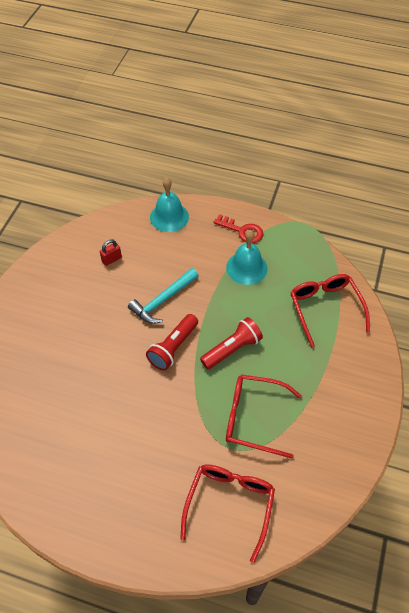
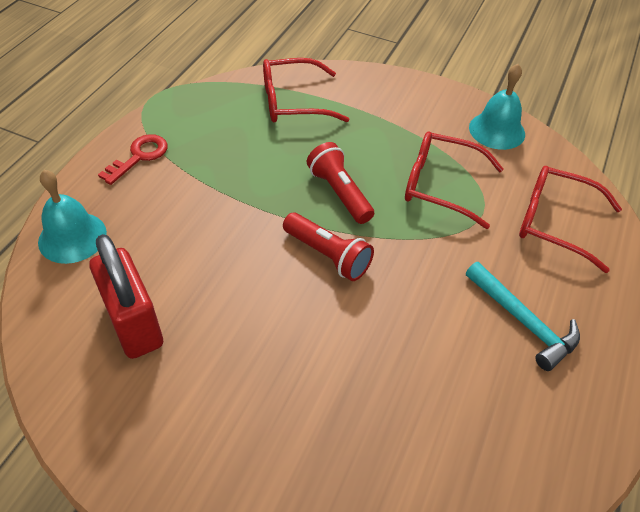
camera: 85 degrees left, 5 degrees down
(111, 259) = (134, 324): red padlock -> red padlock, size x2.34
(163, 300) = (240, 260): turquoise hammer -> turquoise hammer (523, 321)
(246, 268) = (208, 161): turquoise bell -> turquoise bell (497, 130)
(254, 418) = (441, 185): red glasses -> red glasses turned 90 degrees clockwise

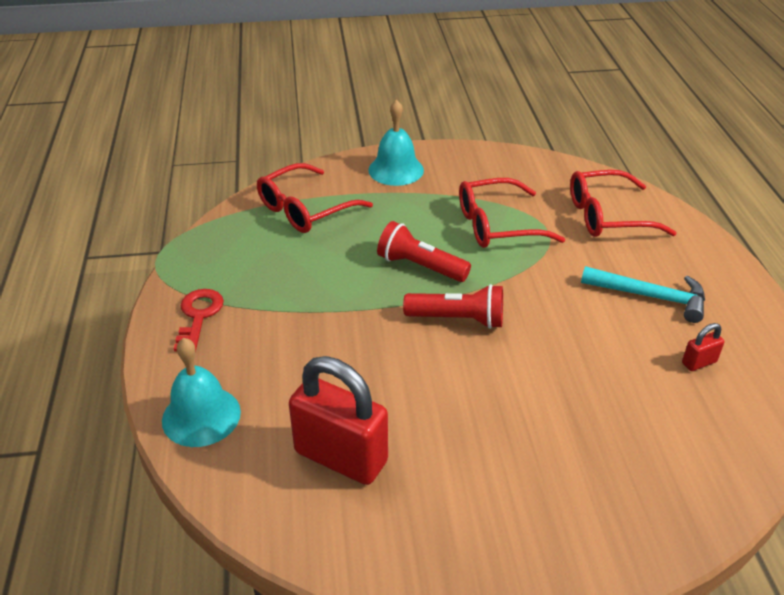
camera: 30 degrees left, 10 degrees down
(497, 130) = (501, 165): turquoise bell -> turquoise bell (396, 170)
(510, 410) = (699, 362): none -> red padlock

